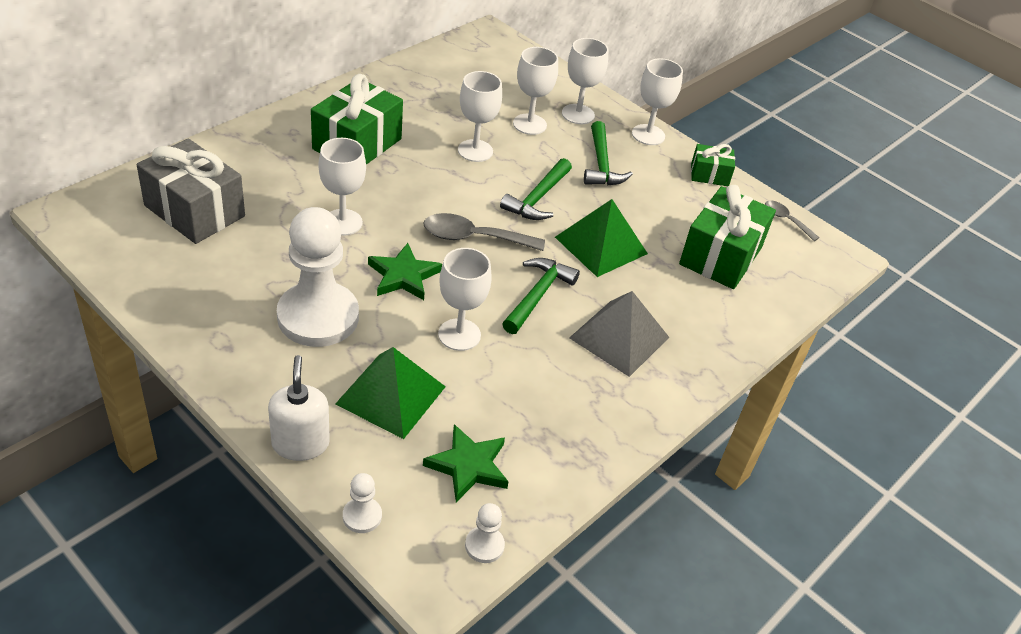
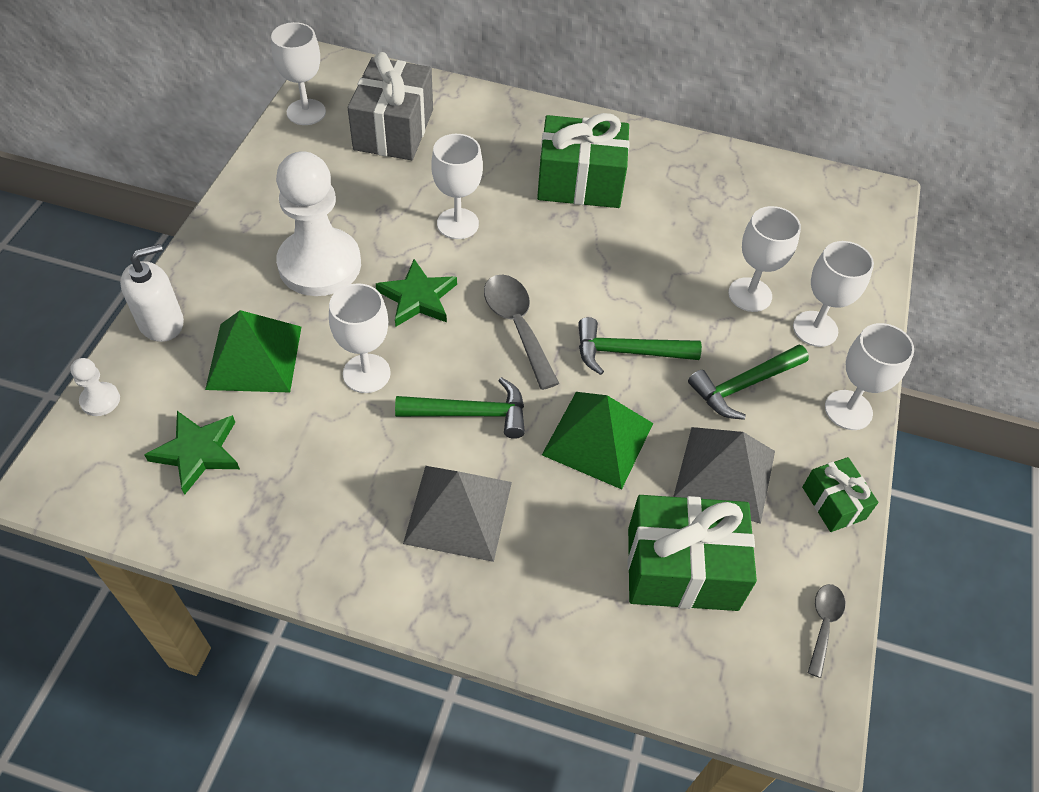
camera: 65 degrees right, 10 degrees up
(475, 151) = (657, 270): white goblet -> white goblet (306, 112)
(484, 545) = (106, 505): white pawn -> none
(663, 205) = (724, 473): none -> grey pyramid

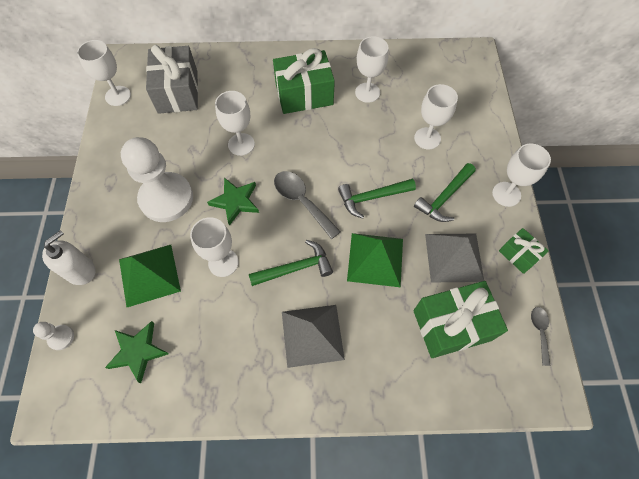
camera: 15 degrees left, 10 degrees up
(815, 329) = (470, 149): white goblet -> white goblet (367, 92)

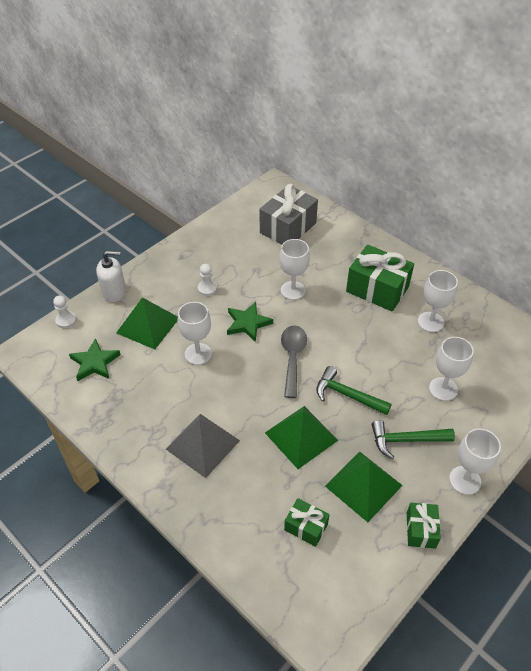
camera: 45 degrees right, 15 degrees down
(118, 96) = (246, 205): white goblet -> none
(166, 198) = (207, 288): white pawn -> white pawn, size x0.41
(296, 268) = (239, 395): green hammer -> none
(452, 325) = (306, 527): green gift -> green gift, size x0.53
(453, 257) = (363, 485): grey pyramid -> green pyramid
(539, 332) = (371, 596): grey spoon -> none

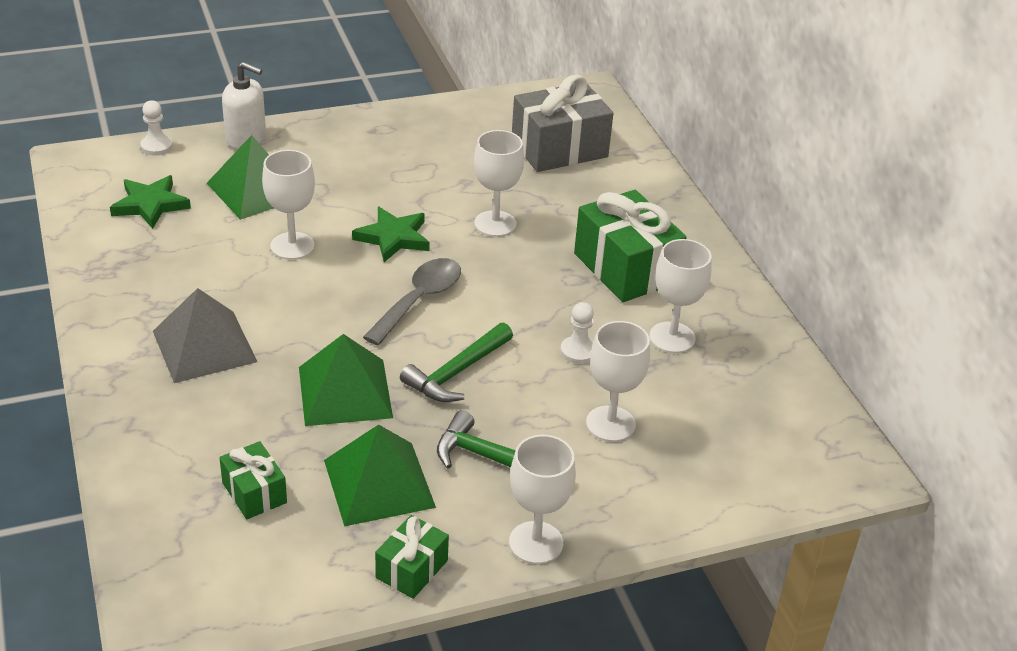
camera: 25 degrees right, 10 degrees down
(207, 288) = (374, 178): white pawn -> white pawn (578, 351)
(347, 395) = (456, 373): green hammer -> green hammer turned 105 degrees counterclockwise

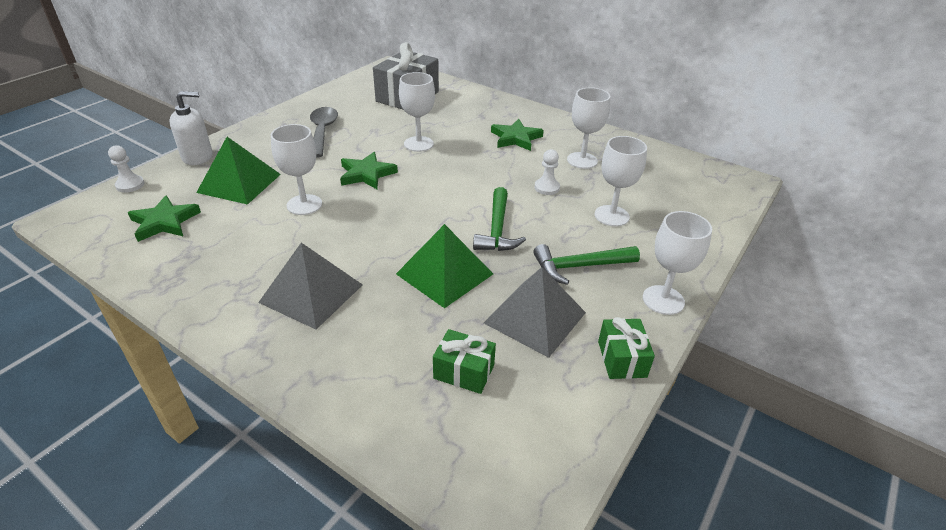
camera: 35 degrees left, 0 degrees up
(379, 483) = (535, 317): green pyramid -> grey pyramid
(419, 300) = (425, 200): grey spoon -> grey spoon (322, 131)
(625, 268) = (516, 138): green gift -> green star

